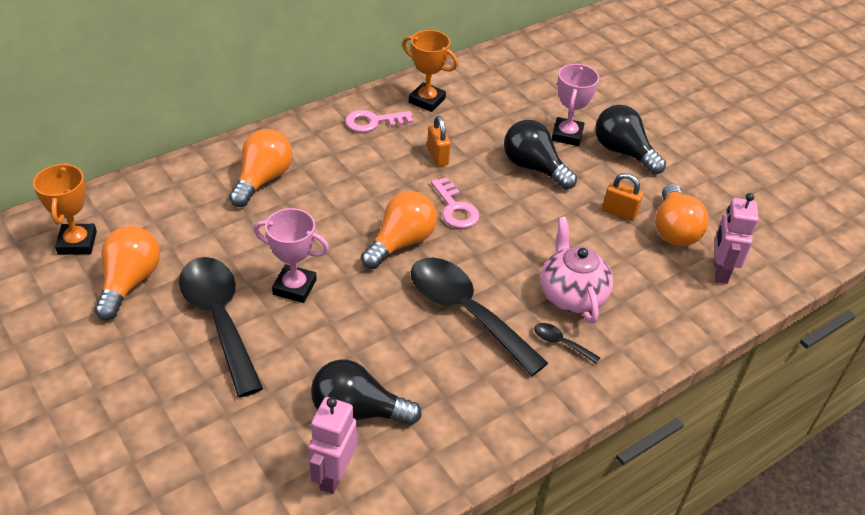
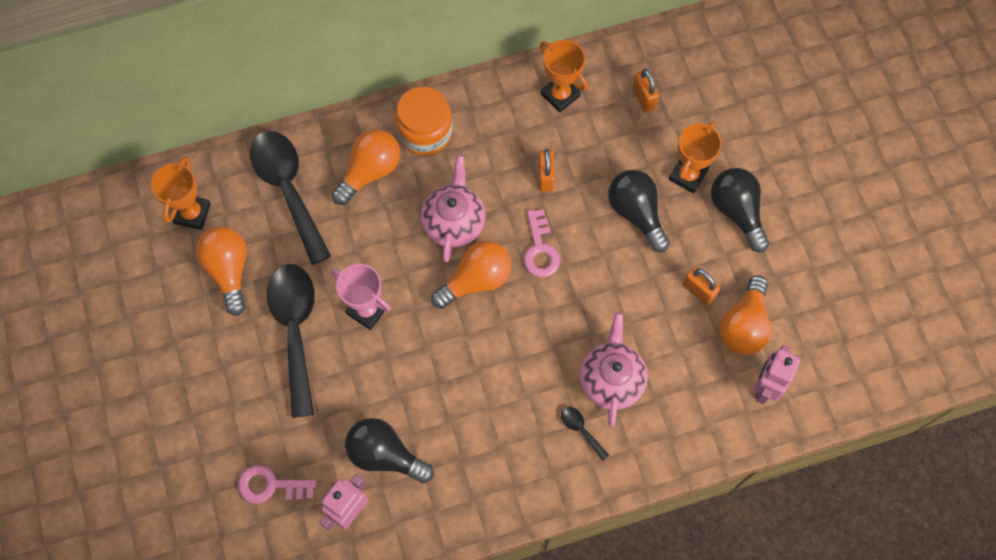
camera: 20 degrees right, 25 degrees up
(129, 282) = (229, 270): orange light bulb -> orange light bulb turned 45 degrees counterclockwise
(308, 143) = (425, 132): none -> orange jar
(362, 203) = (454, 222): none -> pink teapot
(373, 122) = (496, 115): pink key -> pink key (270, 485)
(466, 312) = (509, 375): black spoon -> black spoon (288, 189)
(502, 92) = (643, 98): none -> orange padlock
(567, 135) = (688, 175): pink trophy -> orange trophy

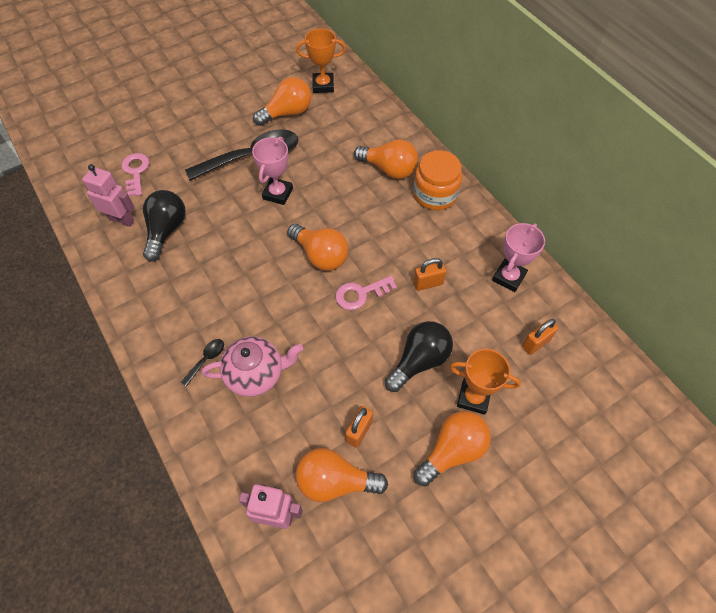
camera: 75 degrees right, 10 degrees down
(288, 189) = (358, 128): black spoon -> none
(454, 222) = (365, 230): pink teapot -> none
(560, 95) = (508, 277): orange trophy -> pink trophy
(736, 212) = (452, 451): black light bulb -> orange light bulb

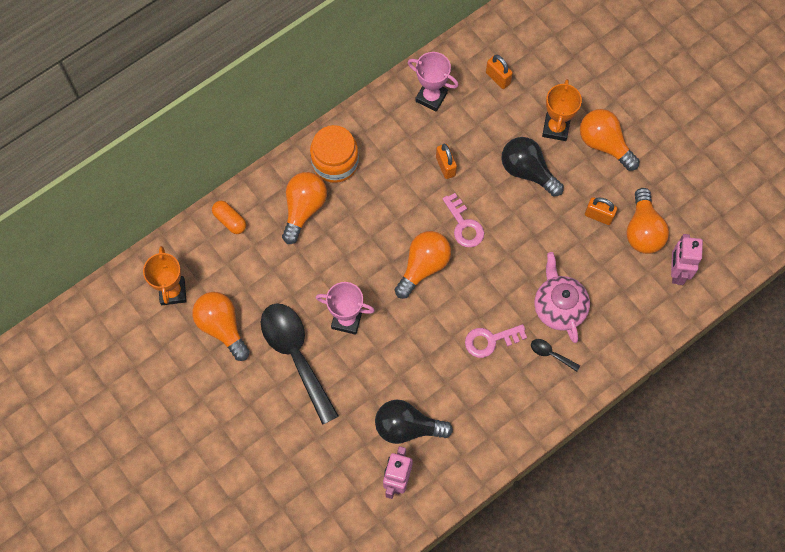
camera: 95 degrees left, 10 degrees up
(136, 172) = (327, 483): pink key -> pink key (490, 340)
(382, 121) = (230, 220): none -> orange capsule

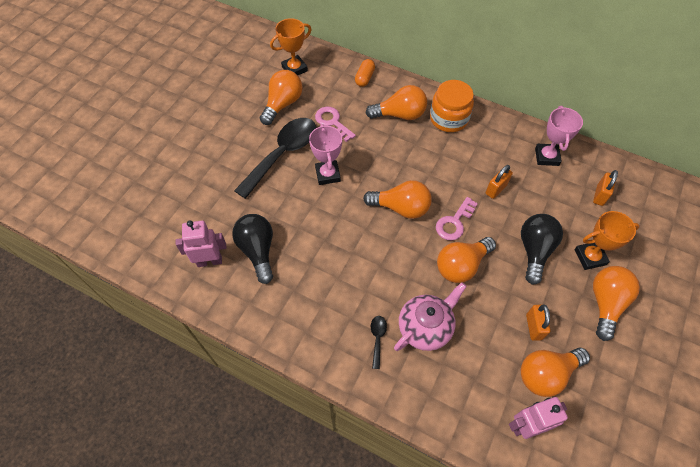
camera: 65 degrees right, 10 degrees down
(490, 340) = (364, 283): pink key -> pink key (332, 122)
(513, 244) = (461, 266): none -> orange light bulb

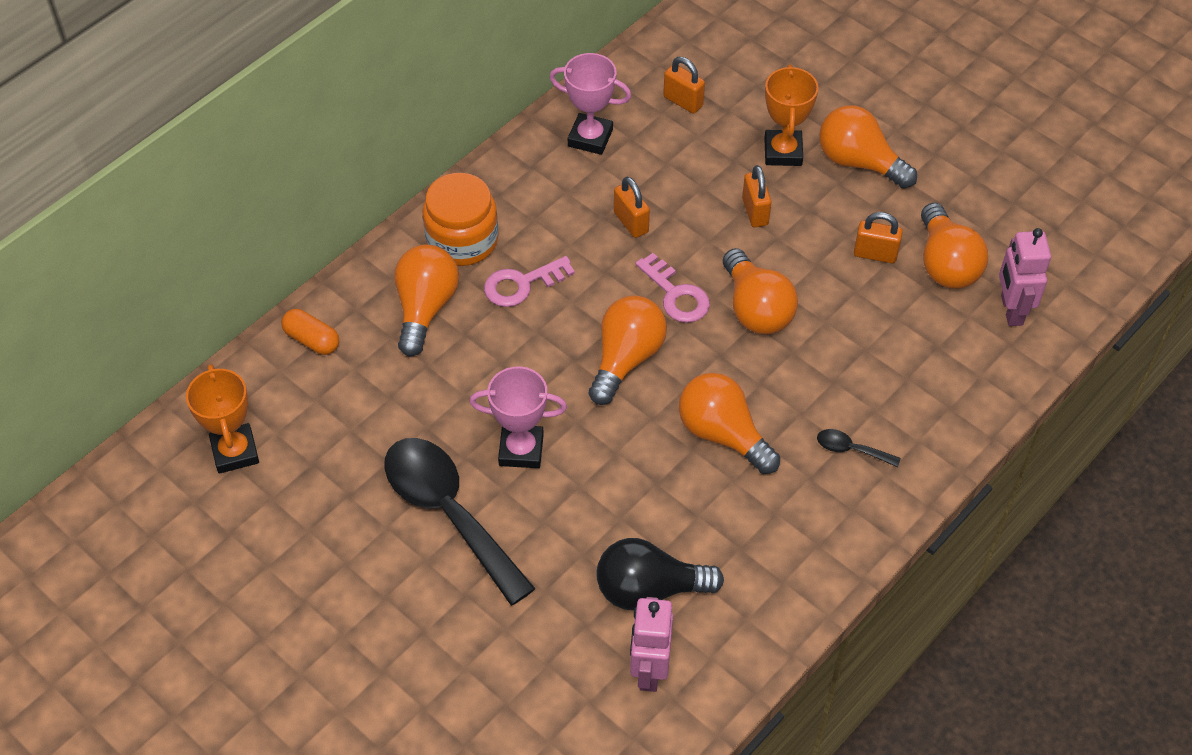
camera: 75 degrees left, 5 degrees down
(283, 104) = (323, 490): orange light bulb -> orange light bulb (723, 434)
(332, 122) = (402, 416): pink key -> pink key (521, 284)
(425, 327) = (847, 383): pink teapot -> none
(534, 251) = (755, 212): black light bulb -> orange padlock

